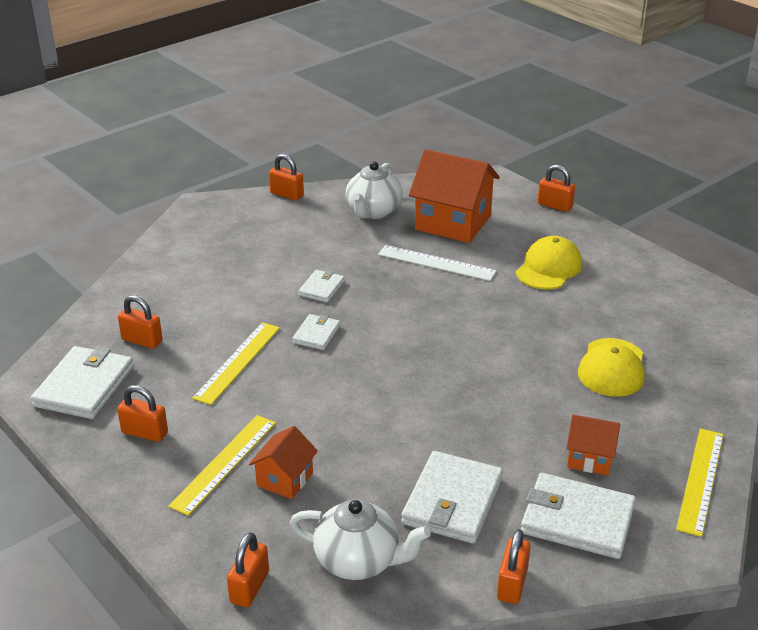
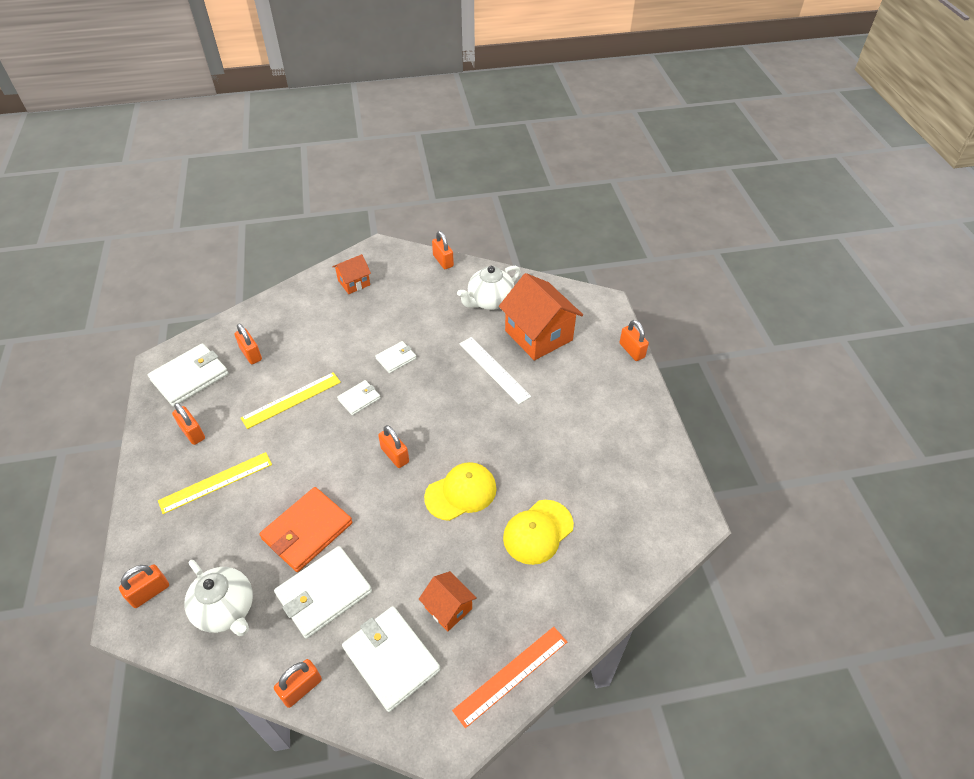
camera: 30 degrees right, 15 degrees up
(285, 479) = (239, 515): orange house -> orange house (354, 283)
(378, 460) = (307, 531): none -> orange wallet
(406, 365) = (395, 455): none -> orange padlock
(549, 268) = (573, 411): yellow cap -> yellow cap (461, 492)
(700, 480) = (511, 675): yellow ruler -> orange ruler

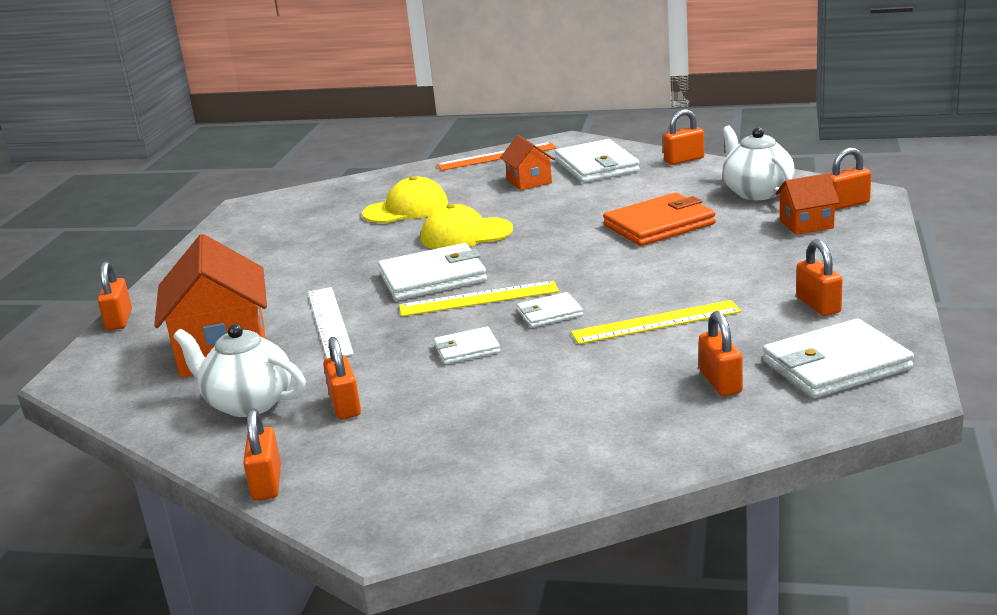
camera: 155 degrees left, 25 degrees down
(216, 482) = (776, 263): yellow ruler -> yellow ruler (478, 299)
(324, 593) = (650, 194): white wallet -> white wallet (433, 277)
(354, 283) = (479, 470): orange house -> orange house (806, 224)
(395, 455) = (527, 264): orange padlock -> orange padlock (345, 406)
(489, 301) = (248, 403): white teapot -> white teapot turned 135 degrees counterclockwise

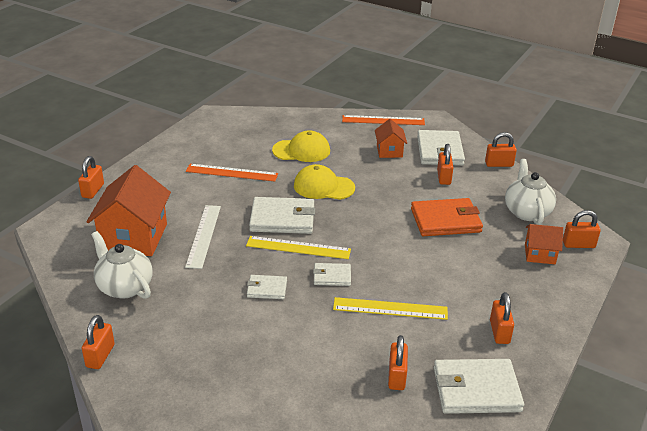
camera: 15 degrees right, 10 degrees up
(321, 252) = (232, 173): none -> orange ruler
(345, 406) = (174, 310): orange padlock -> orange padlock (444, 177)

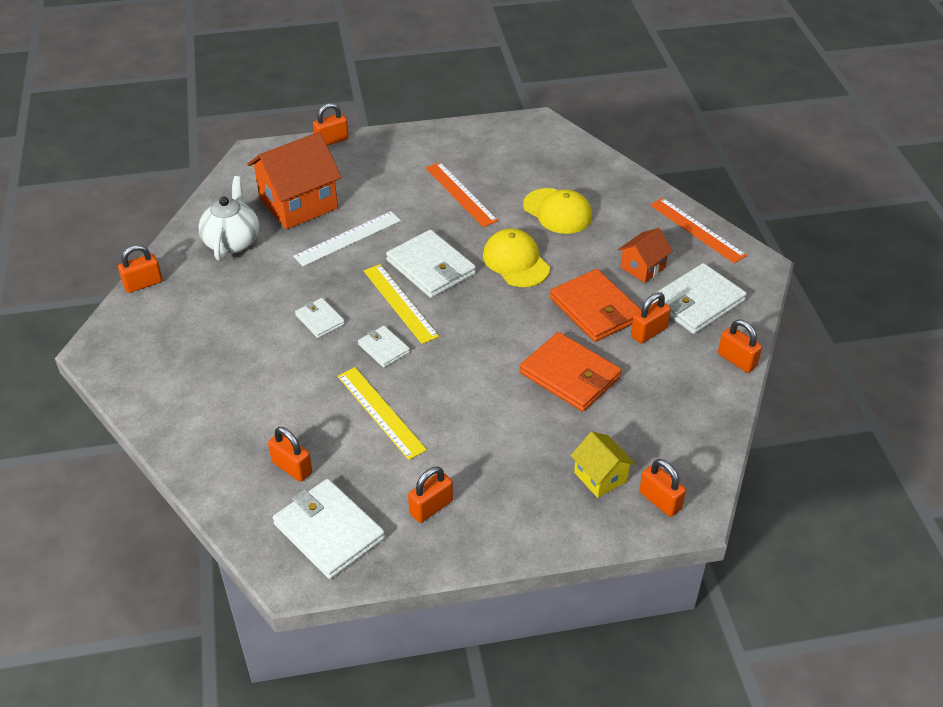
camera: 50 degrees right, 10 degrees up
(397, 376) = (292, 467): orange padlock -> orange padlock turned 75 degrees clockwise
(402, 183) = (595, 309): none -> orange wallet
(527, 212) = (669, 429): white teapot -> none
(539, 254) = (600, 477): orange house -> yellow house

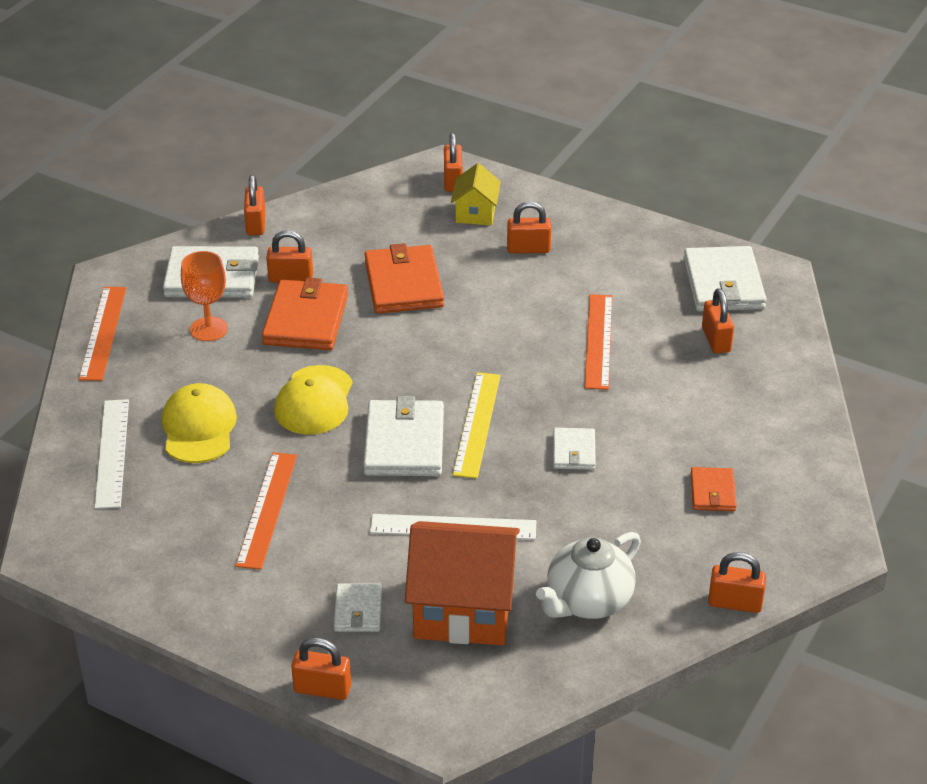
camera: 140 degrees left, 5 degrees down
(205, 343) = (712, 492): none -> orange wallet
(380, 412) = (598, 341): yellow ruler -> orange ruler
(384, 348) = (539, 391): white wallet -> white wallet (358, 610)
(431, 507) = (627, 259): orange padlock -> orange padlock (528, 249)
(582, 176) = (112, 453): none -> white ruler
(642, 267) = (209, 329): orange house -> orange goblet

